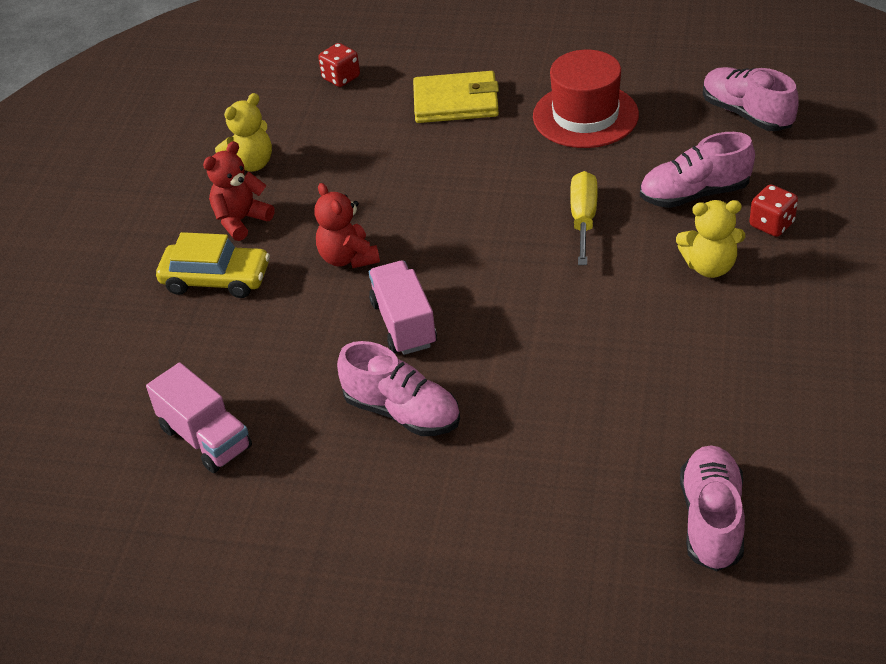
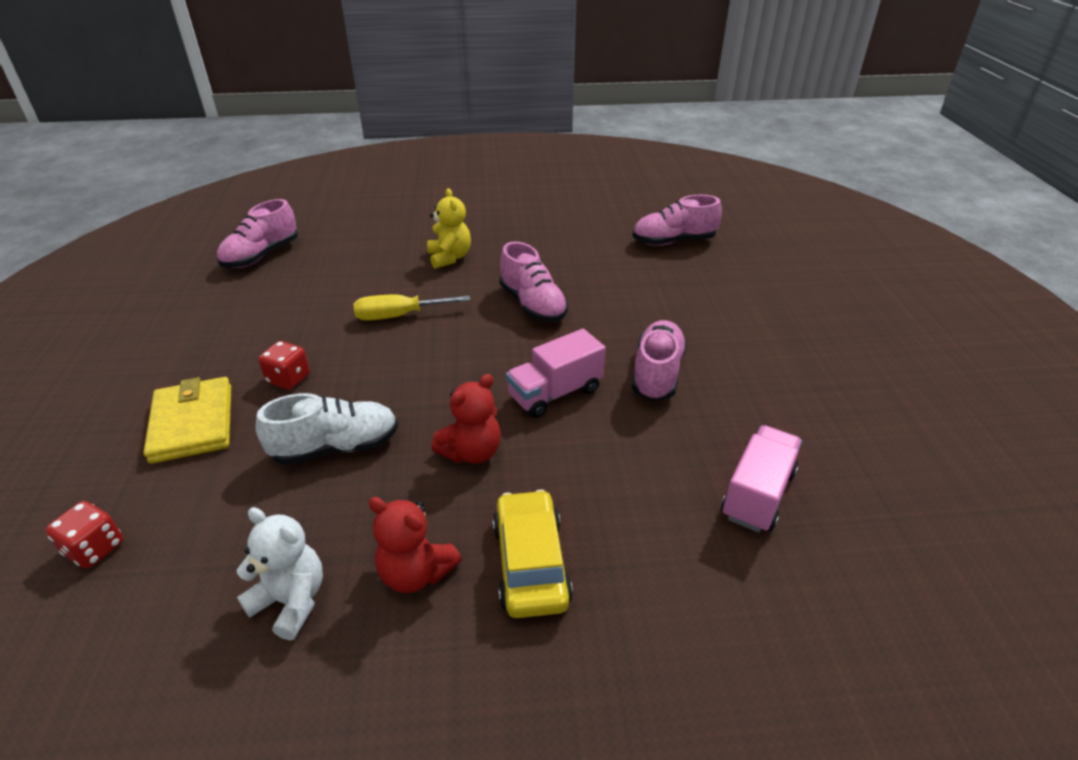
camera: 110 degrees left, 5 degrees down
(250, 164) = (291, 601): yellow teddy bear -> white teddy bear
(391, 179) = (336, 447): none -> white shoe
(585, 116) = (243, 332): red hat -> none
(694, 194) = (365, 270): pink shoe -> pink shoe (532, 305)
(771, 224) = (400, 239): red dice -> red dice (288, 379)

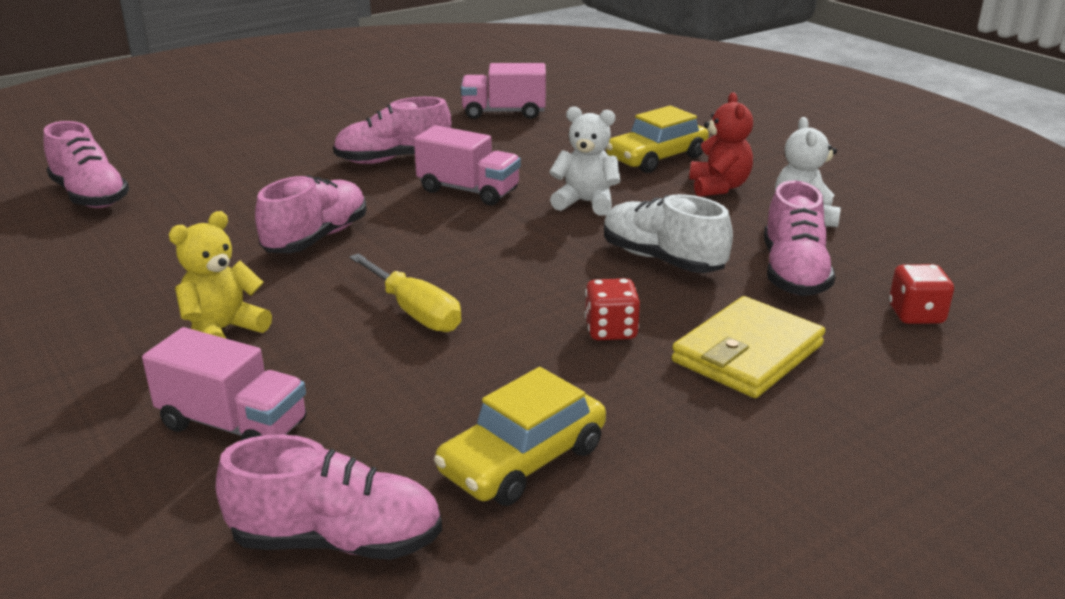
camera: 120 degrees left, 10 degrees down
(229, 514) = (793, 273): none -> pink shoe
(237, 308) = (523, 460): none -> yellow car
(364, 248) = (233, 425): none -> pink truck
(472, 452) = (586, 202): red teddy bear -> white teddy bear

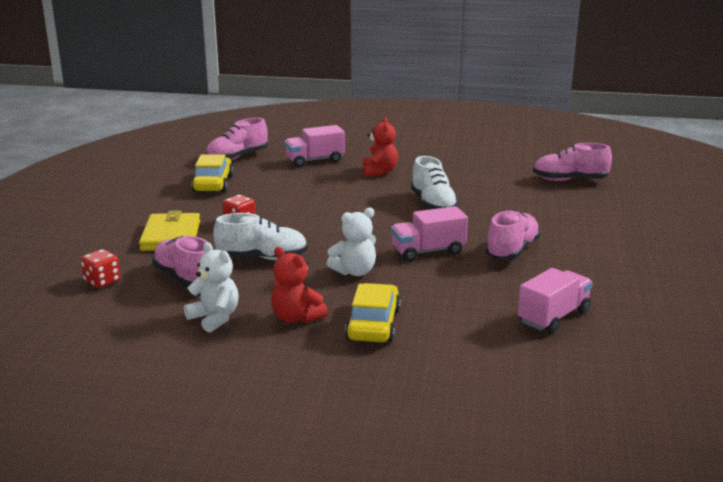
camera: 135 degrees right, 5 degrees down
(223, 330) = (379, 172): yellow teddy bear -> red teddy bear
(316, 238) = (433, 204): pink shoe -> white shoe
(415, 312) = (328, 200): yellow screwdriver -> none

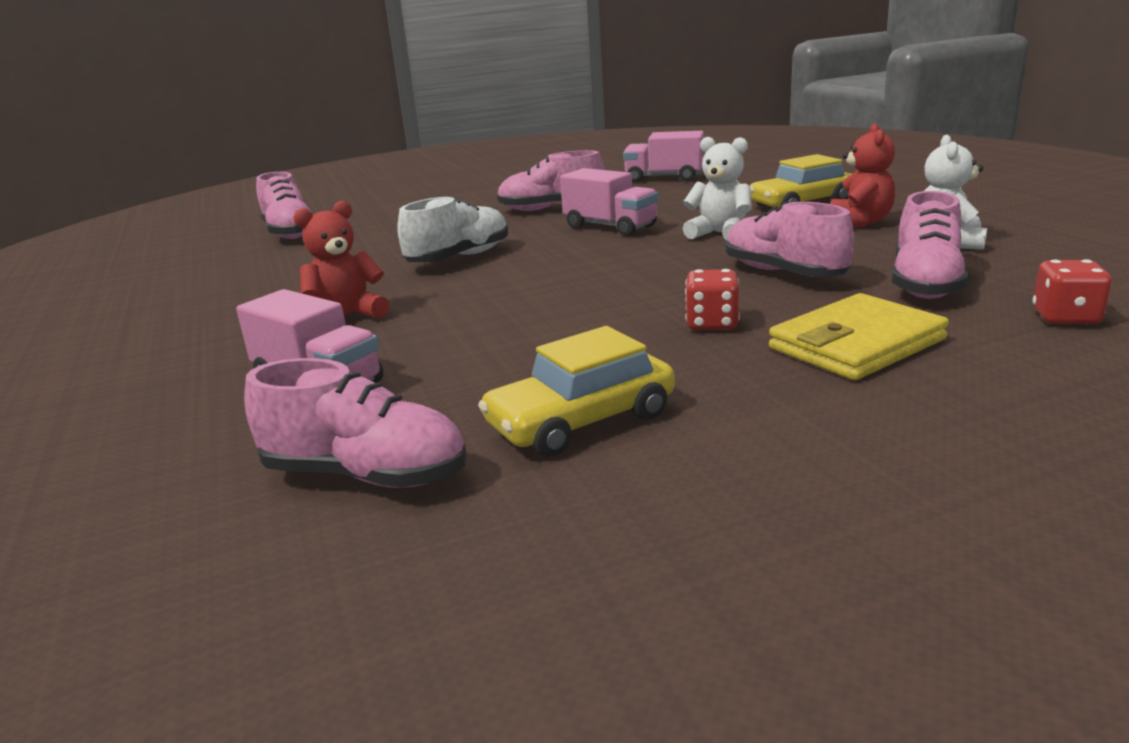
camera: 120 degrees left, 0 degrees up
(262, 258) = (783, 273): white shoe -> pink shoe

